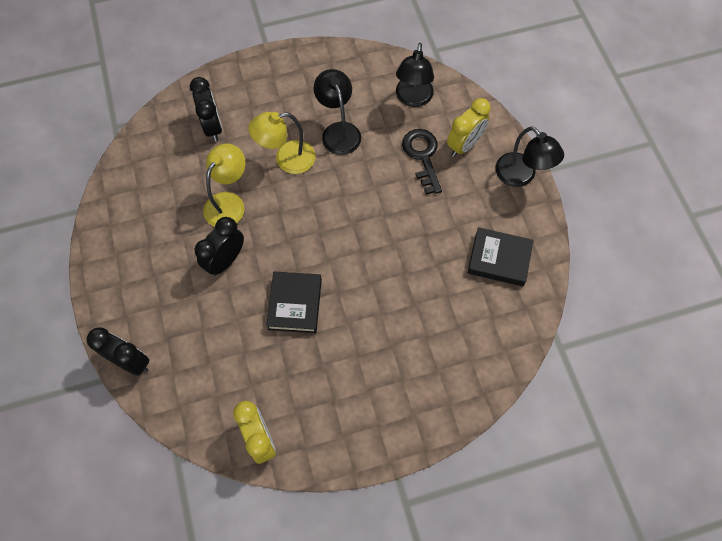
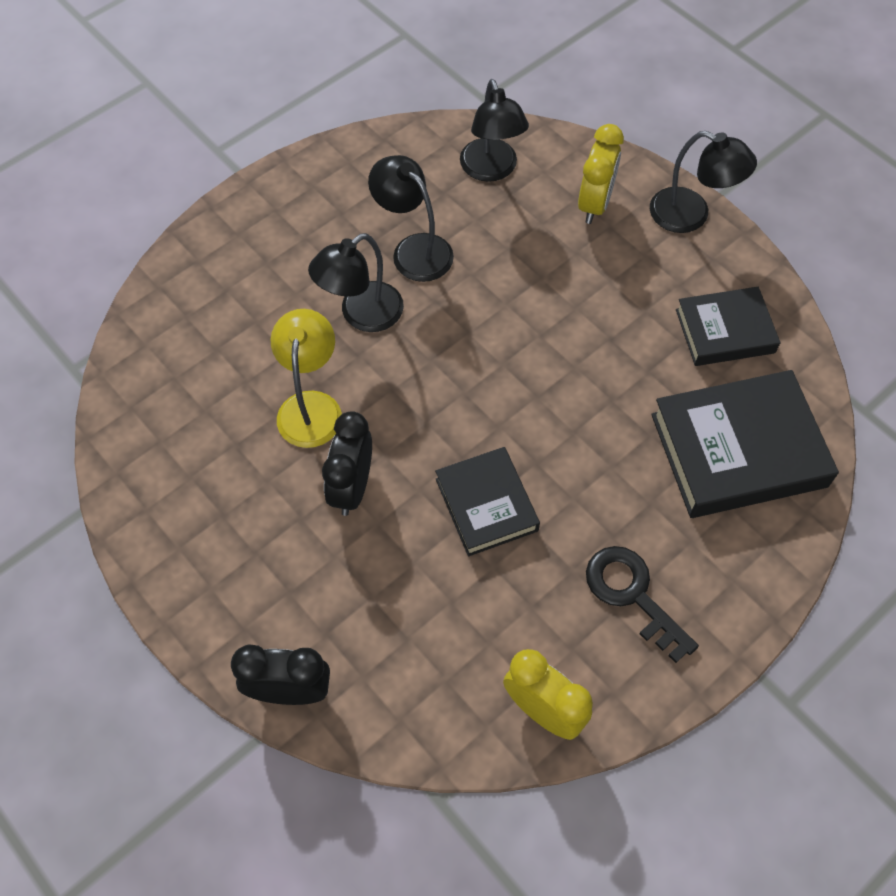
camera: 25 degrees left, 5 degrees down
(213, 127) = (227, 312): black clock -> none
(286, 159) = (361, 315): yellow lamp -> black lamp
(422, 156) = (548, 239): black key -> black key (632, 595)
(463, 337) = (738, 450): none -> black book

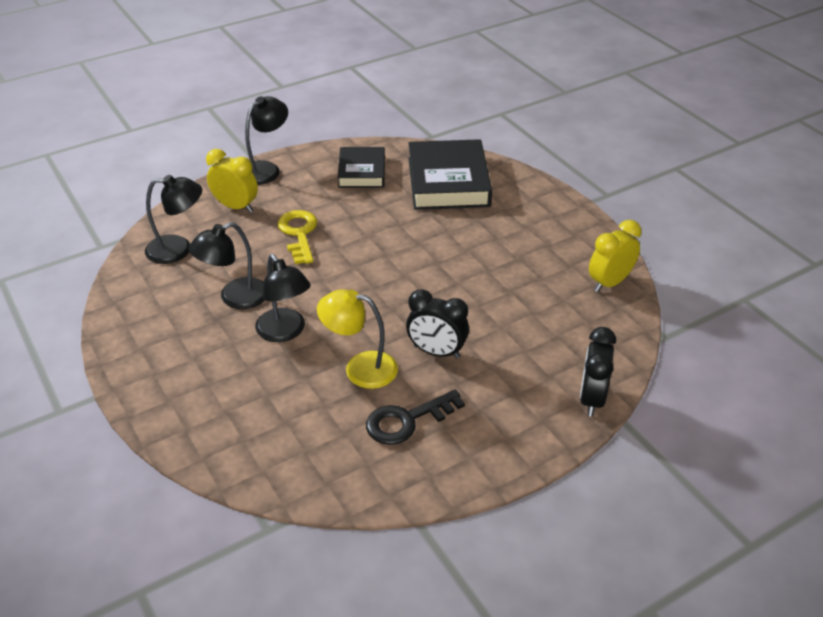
camera: 80 degrees left, 20 degrees down
(486, 504) = (464, 288): black book -> none
(556, 286) = (299, 234): none -> yellow key
(632, 595) = (538, 236): black key -> black key (407, 420)

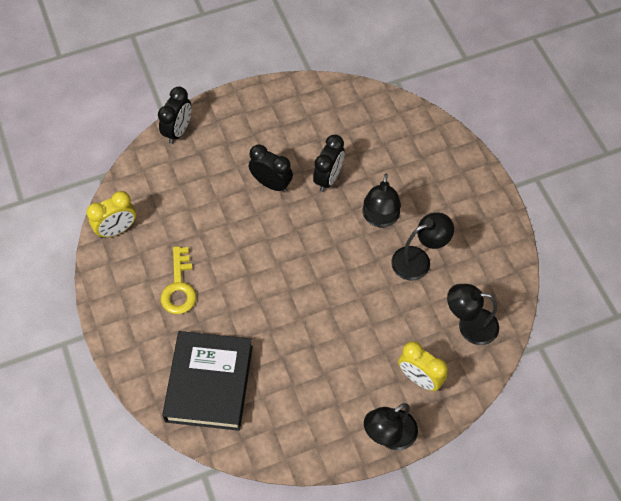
camera: 170 degrees left, 20 degrees up
(285, 332) = (380, 219): black lamp -> black lamp turned 150 degrees counterclockwise
(299, 234) = (362, 329): yellow key -> yellow key (179, 287)
(360, 368) = (328, 178): yellow lamp -> black clock
(362, 172) = (291, 414): black book -> none
(407, 420) = (304, 133): black key -> none

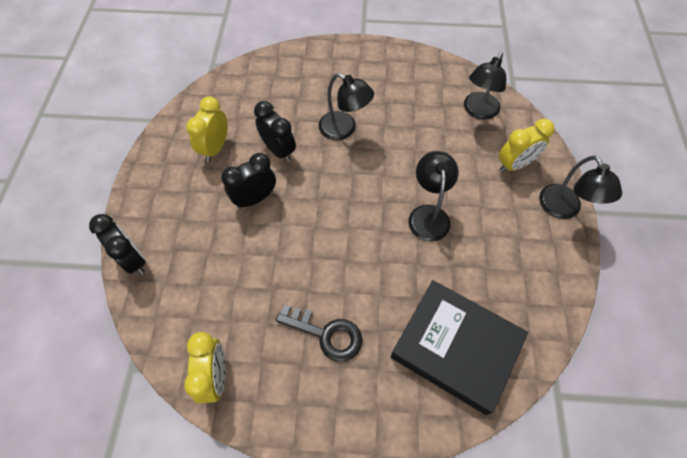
camera: 65 degrees left, 0 degrees up
(179, 287) = (326, 334): yellow key -> black key
(305, 131) = (215, 148): none -> yellow clock
(418, 260) = (400, 119): black lamp -> black lamp (428, 215)

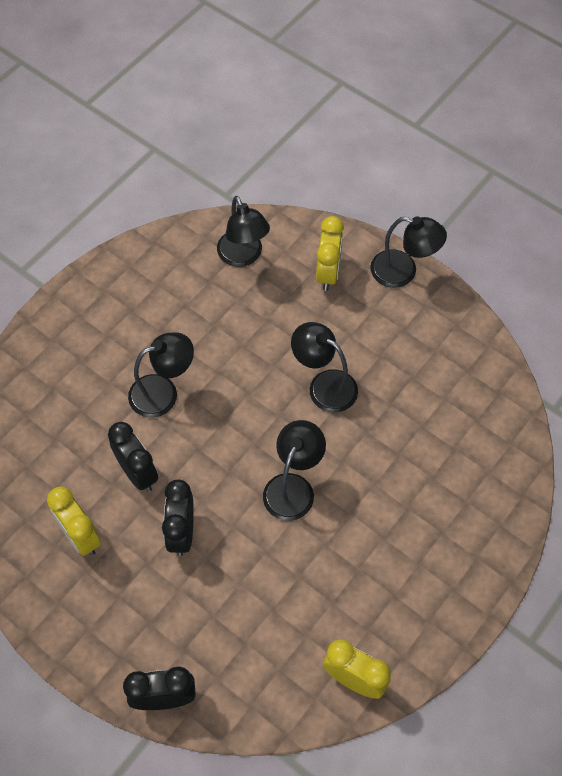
camera: 55 degrees left, 0 degrees up
(279, 150) = (138, 473): black clock -> black clock turned 60 degrees clockwise
(326, 334) = (380, 555): black key -> none
(336, 243) = (293, 487): none -> black lamp
(455, 348) = (466, 456): black book -> none

